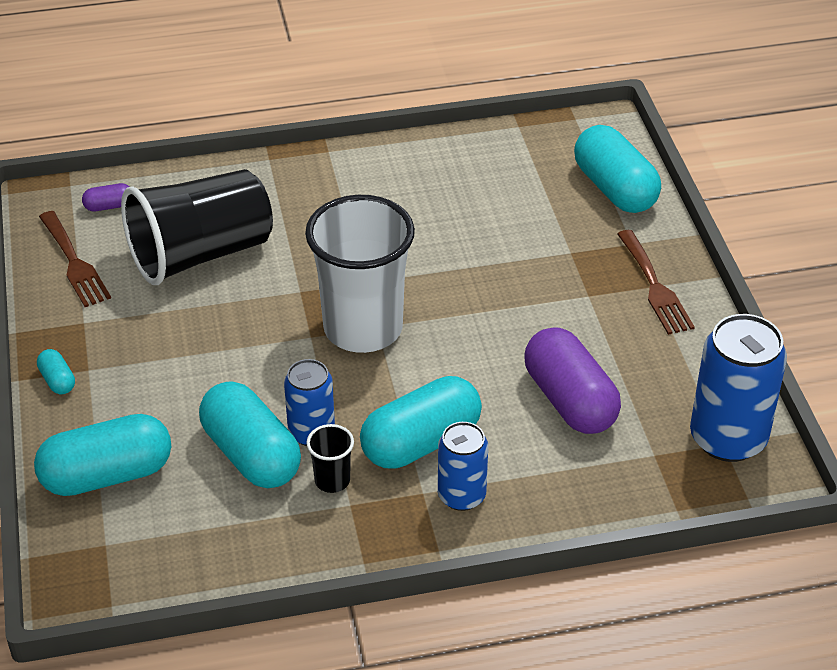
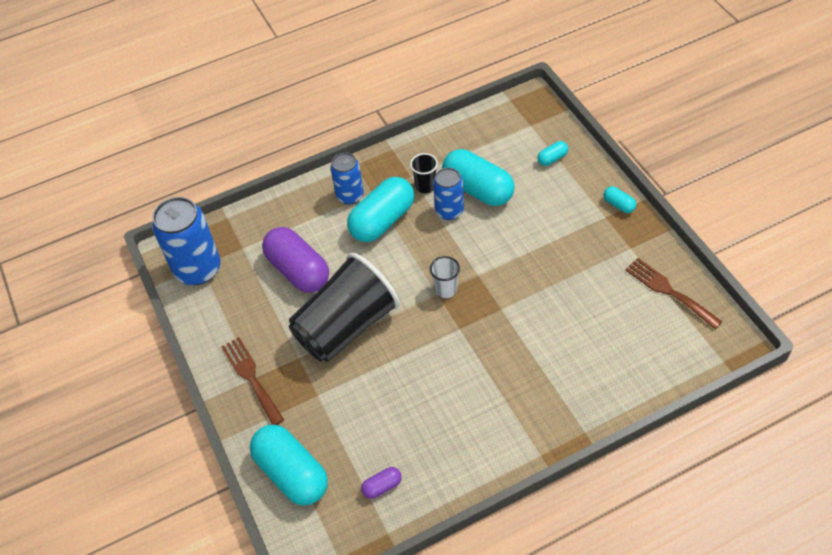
camera: 170 degrees right, 10 degrees up
(107, 475) = (552, 158): turquoise capsule -> turquoise capsule, size x0.44
(109, 206) = (679, 348): purple capsule -> purple capsule (382, 486)
(200, 254) = (586, 321): black cup -> black cup (346, 326)
(363, 328) = (446, 289): white cup -> white cup, size x0.41

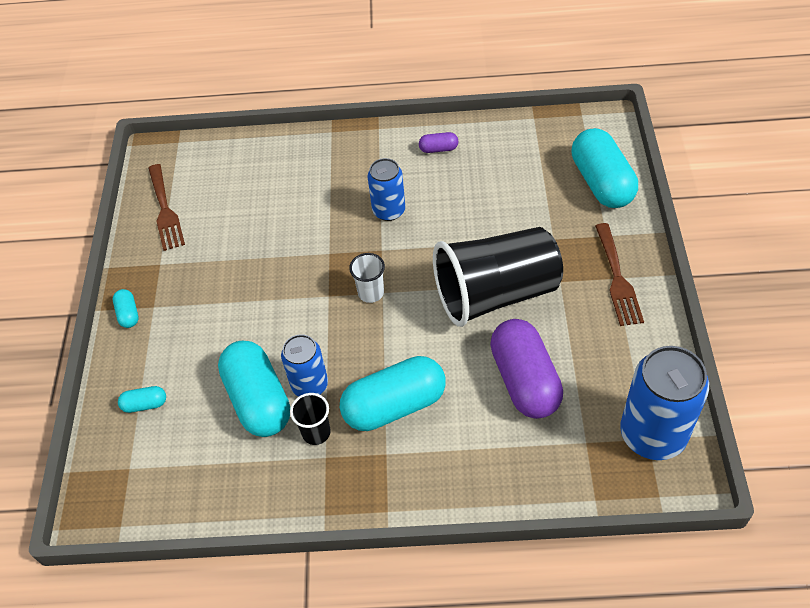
camera: 155 degrees left, 0 degrees up
(350, 196) = (417, 461): blue can -> blue can (389, 210)
(382, 486) = (523, 148): purple capsule -> purple capsule (438, 149)

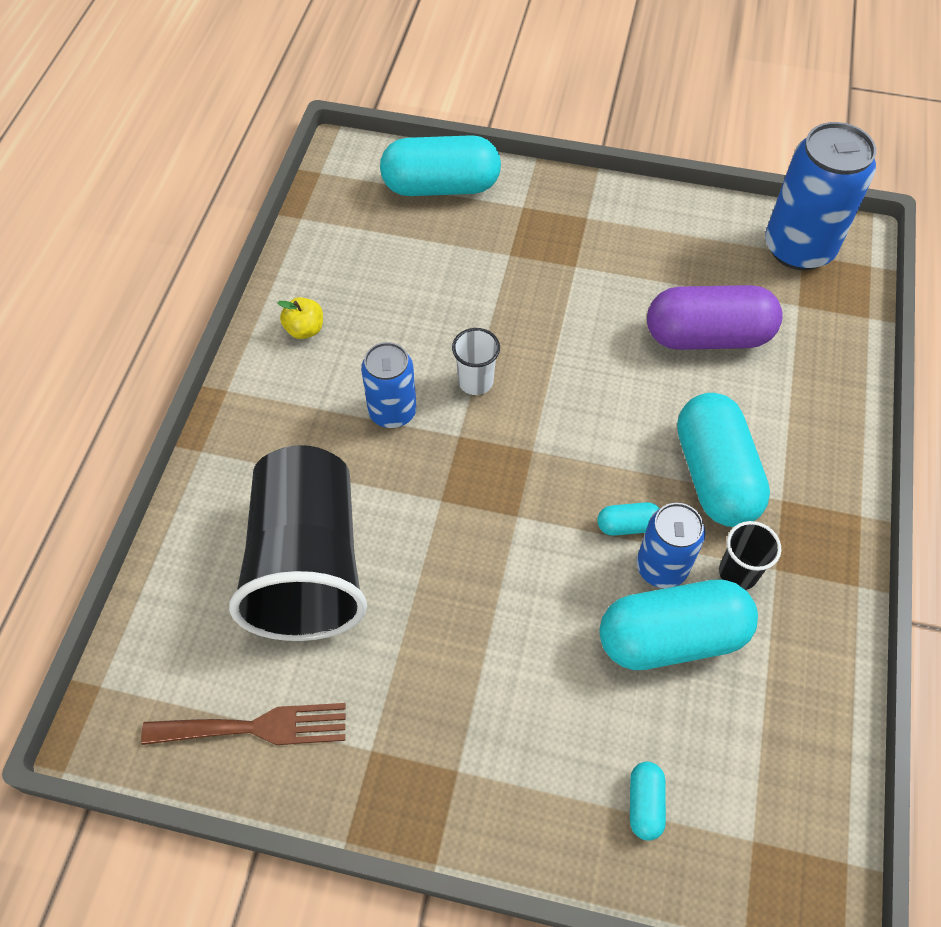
camera: 80 degrees left, 5 degrees up
(128, 314) = (460, 814): turquoise capsule -> turquoise capsule (627, 525)
(371, 293) = (529, 463): white cup -> white cup (475, 382)
(438, 149) = (305, 329): purple capsule -> yellow apple
(495, 294) = (574, 331): black cup -> black cup (308, 565)
(617, 279) = (589, 215): brown fork -> none

